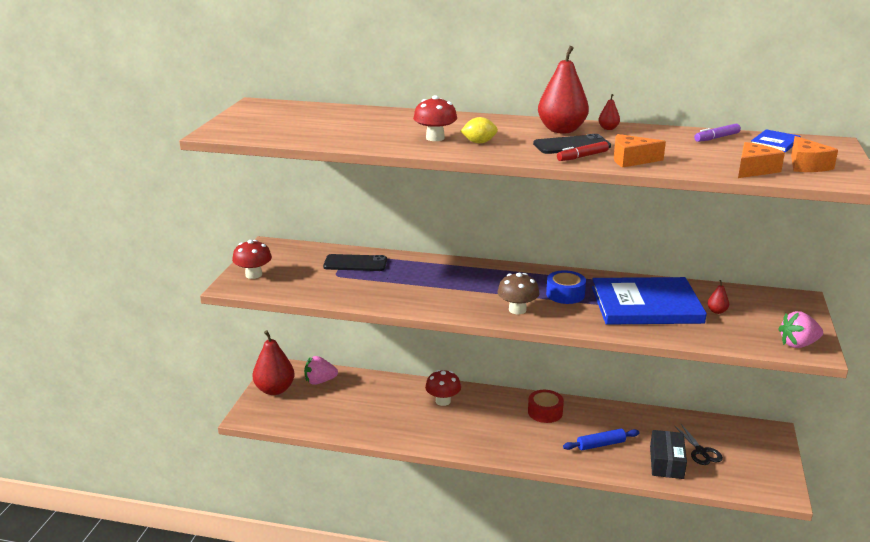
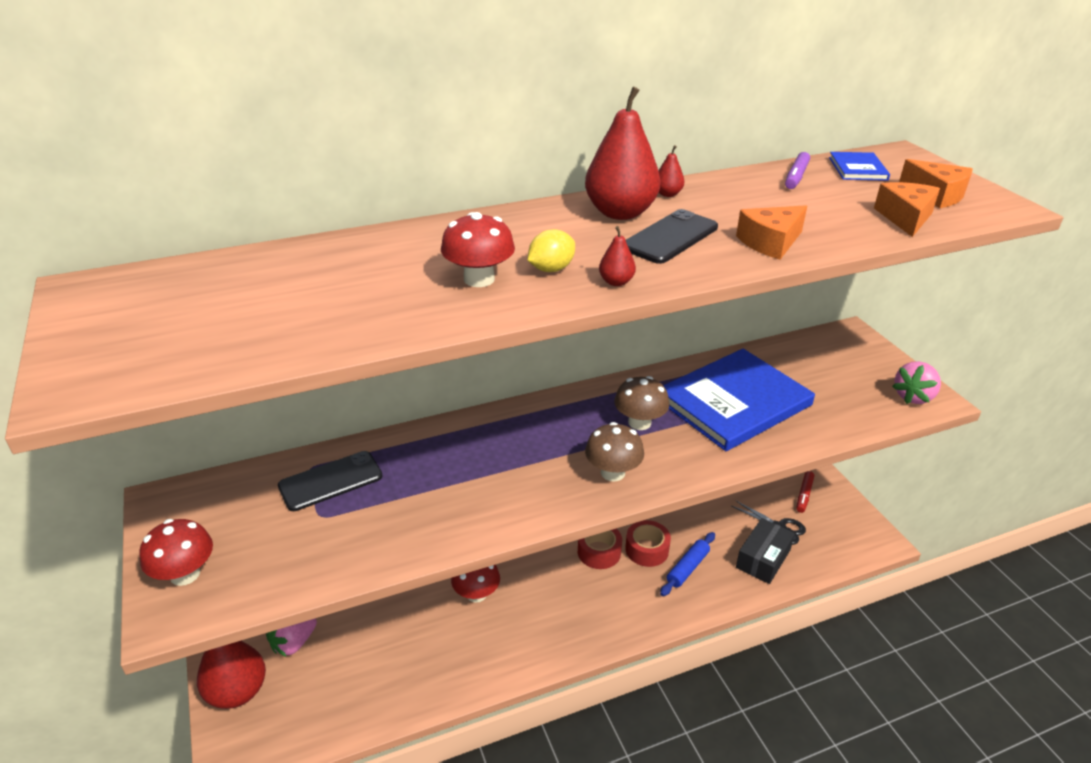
camera: 35 degrees left, 10 degrees up
(565, 294) = (639, 422): blue tape -> brown mushroom
(581, 424) = (647, 549): none -> red tape
(582, 157) = (711, 255): red marker -> red marker (804, 495)
(666, 462) = (763, 558): black box -> black box turned 60 degrees clockwise
(717, 311) = (804, 382): red pear -> red pear (616, 282)

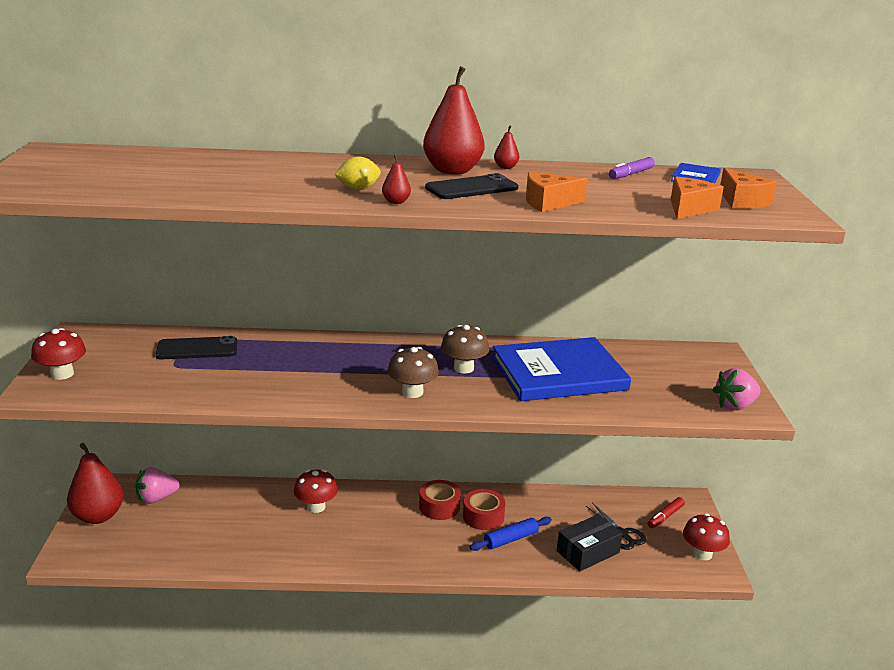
camera: 20 degrees right, 10 degrees down
(479, 279) = (300, 185): red mushroom -> red mushroom (702, 553)

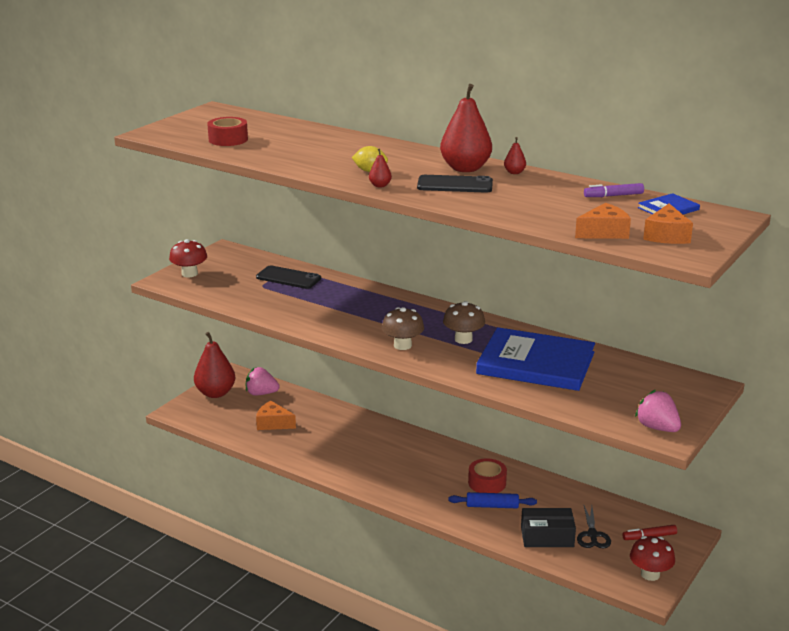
camera: 35 degrees right, 0 degrees up
(316, 507) = (365, 434): red mushroom -> none
(439, 507) = (458, 465): red tape -> red tape (228, 139)
(548, 203) = (493, 206): orange cheese -> orange cheese (273, 423)
(735, 406) = (657, 428): pink strawberry -> pink strawberry turned 45 degrees clockwise

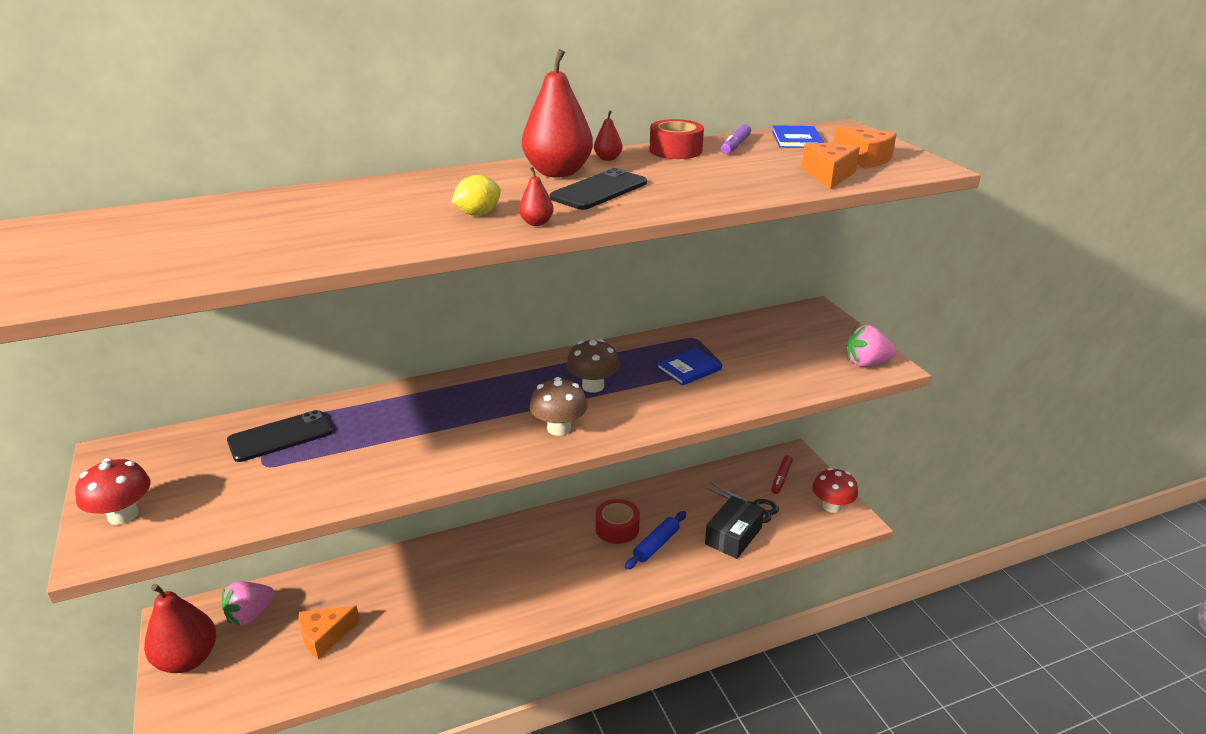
camera: 55 degrees left, 5 degrees up
(228, 139) = (174, 256): red tape -> red tape (675, 150)
(536, 363) = (689, 368): blue book -> blue book, size x0.43

